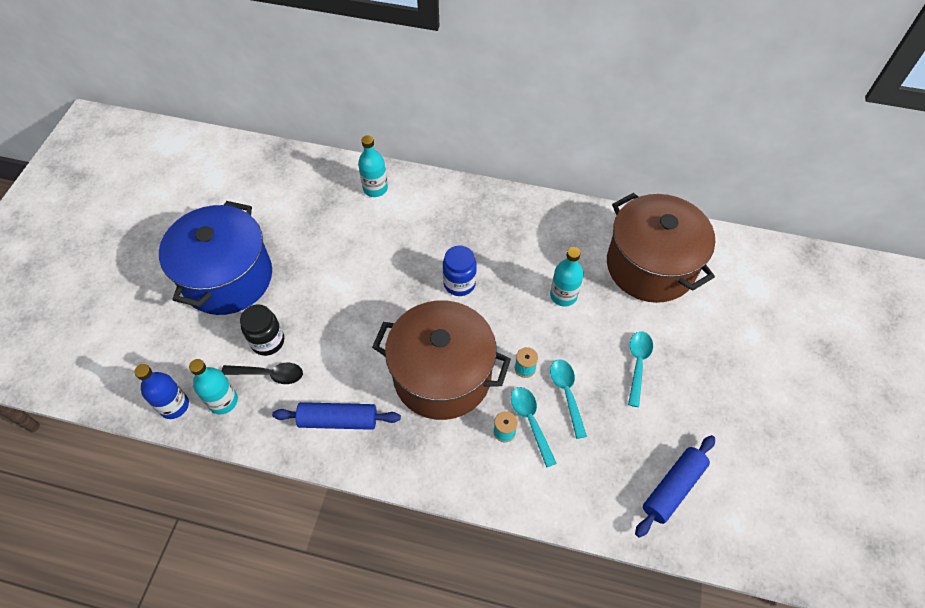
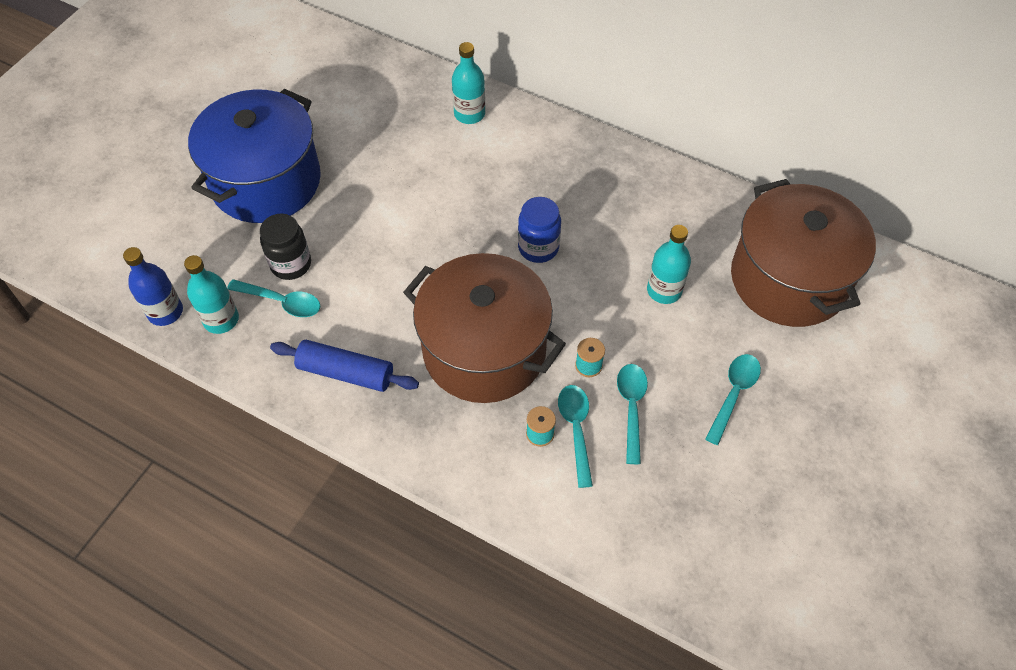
camera: 15 degrees right, 0 degrees up
(269, 374) = (282, 302): black spoon -> turquoise spoon
(673, 488) = (731, 552): blue rolling pin -> none

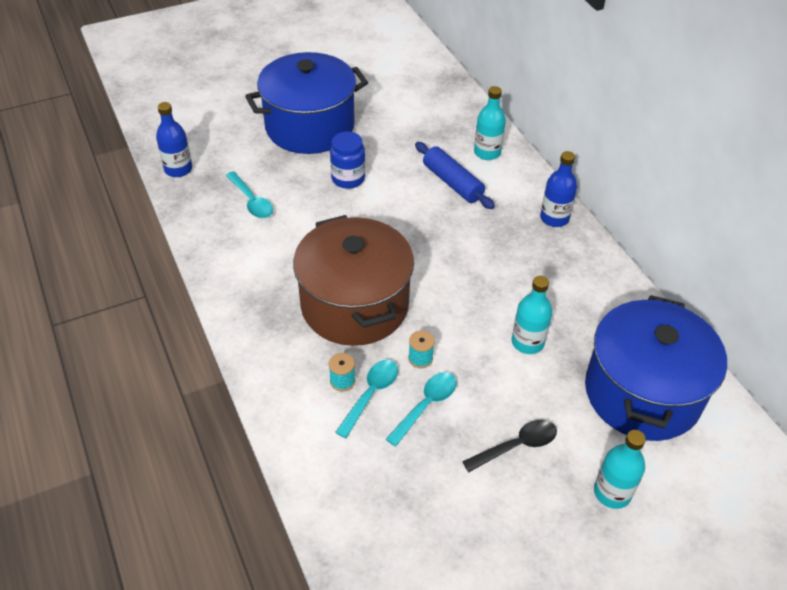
camera: 35 degrees right, 10 degrees down
(221, 319) = (206, 191): turquoise bottle -> turquoise bottle (612, 492)
(291, 264) = (278, 182): black jar -> none
(346, 372) = (251, 265): blue rolling pin -> blue rolling pin (452, 183)
(538, 248) = (456, 262): blue jar -> blue jar (348, 179)
(586, 151) = (554, 218): none -> blue bottle
(733, 394) = (516, 446): turquoise spoon -> black spoon
(788, 279) = (642, 393): brown pot -> blue pot

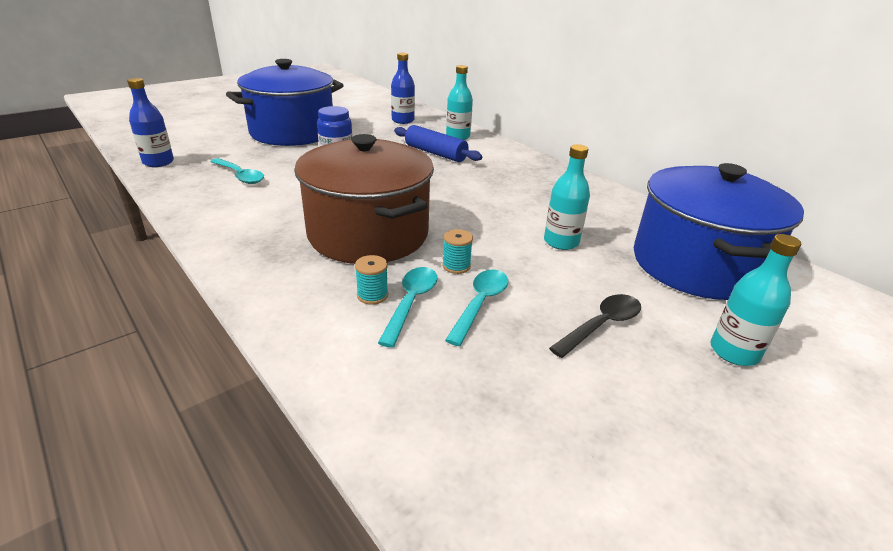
camera: 15 degrees left, 15 degrees down
(554, 218) = (535, 165): blue bottle -> blue bottle (403, 120)

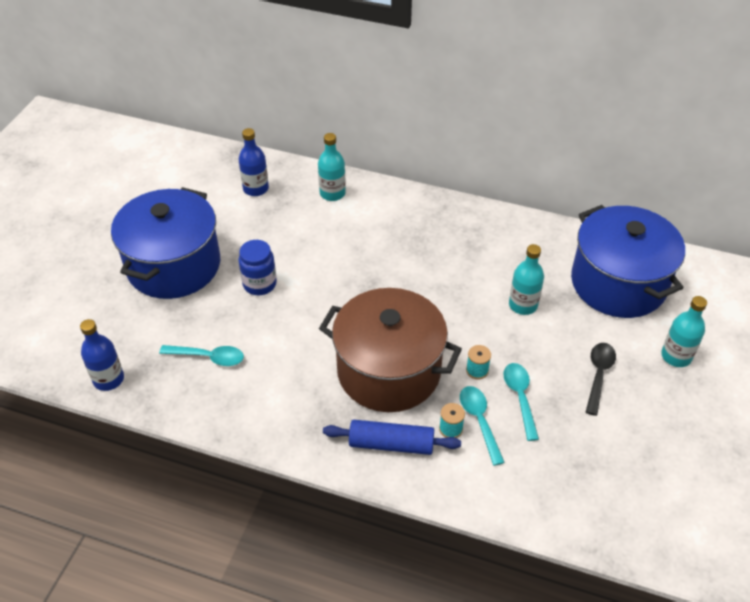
camera: 30 degrees left, 15 degrees up
(435, 153) = (338, 232): blue rolling pin -> blue rolling pin (391, 444)

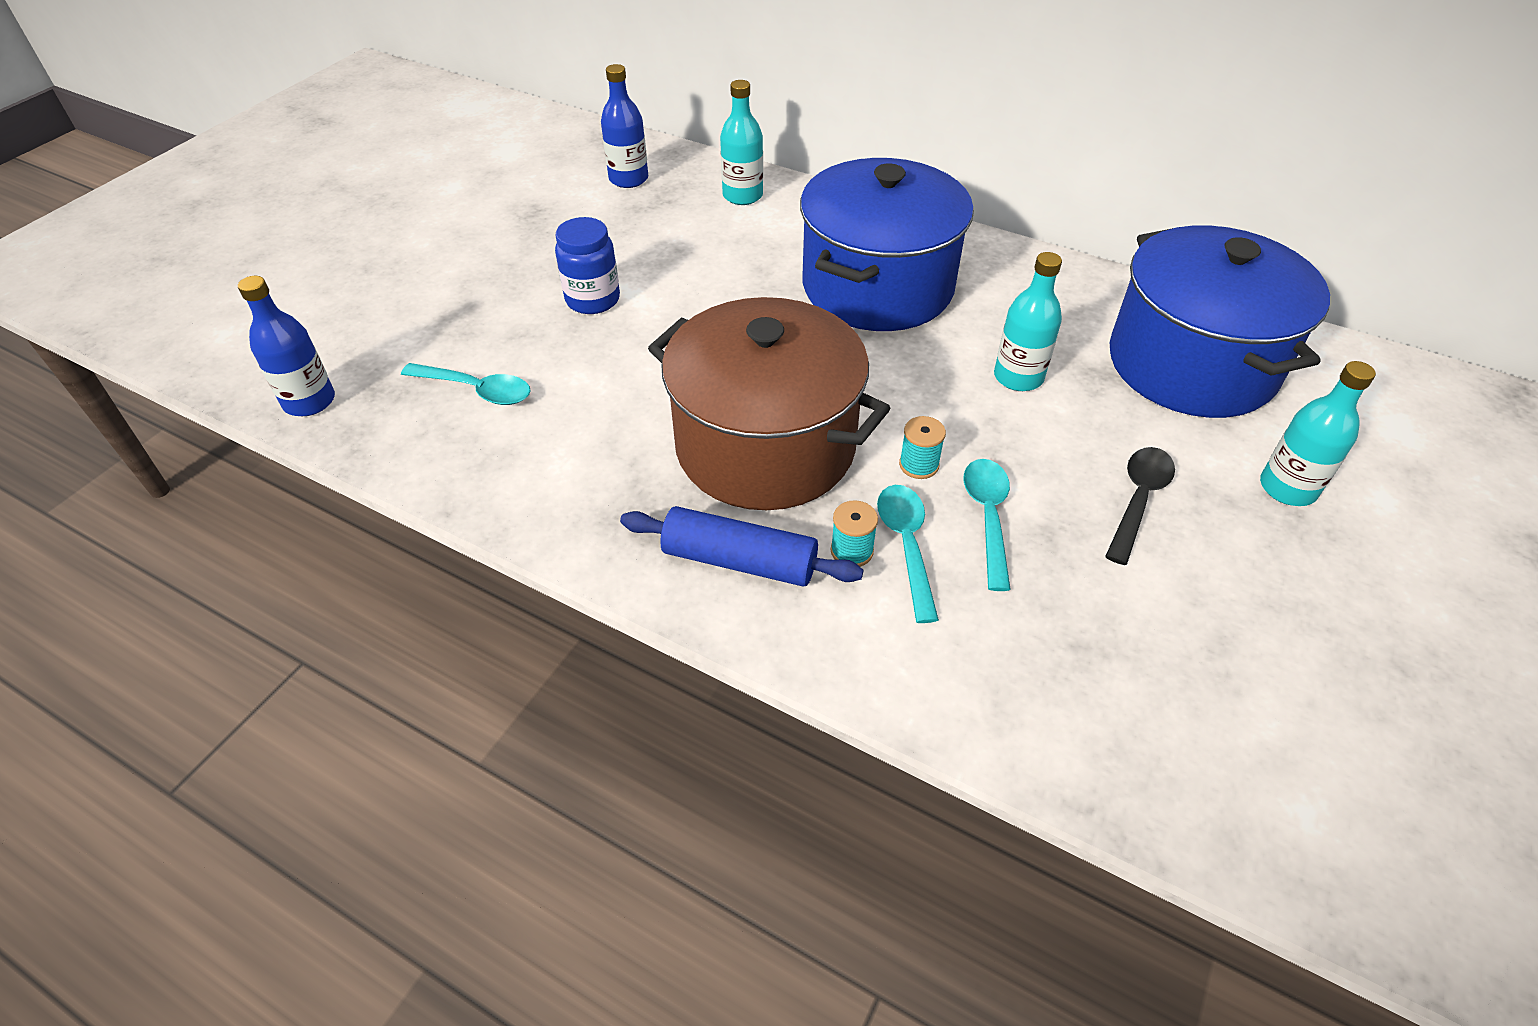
camera: 10 degrees right, 0 degrees up
(174, 265) = (471, 261): blue pot -> blue pot (877, 287)

